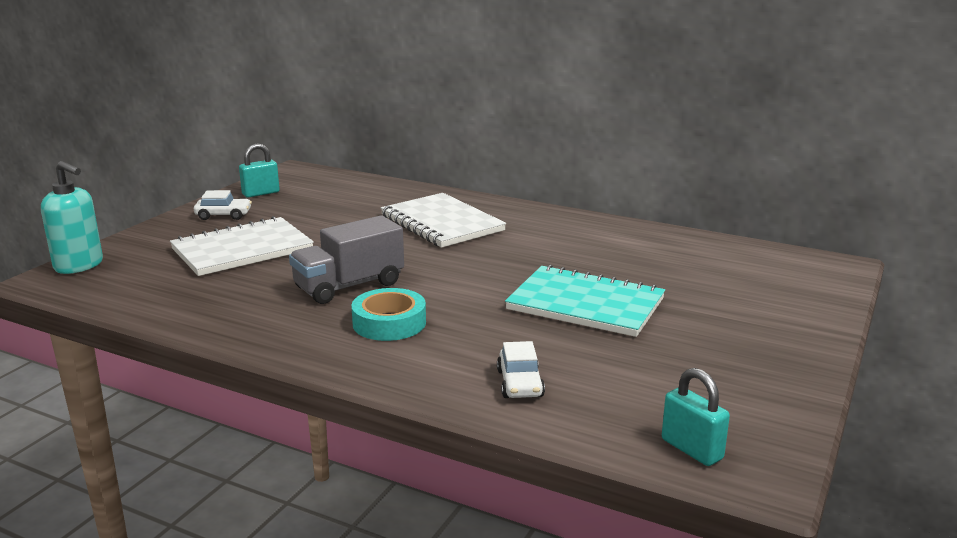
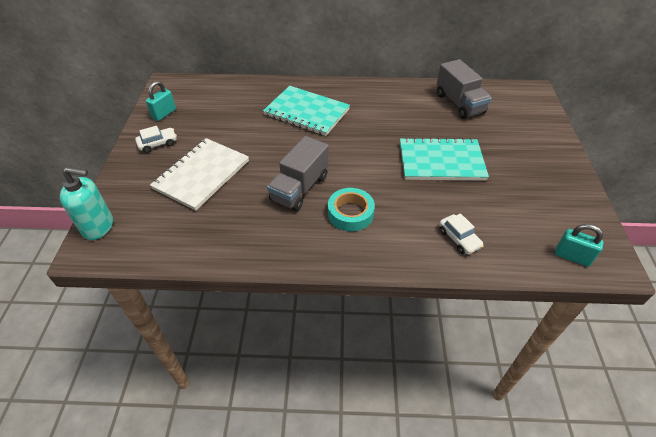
camera: 25 degrees left, 25 degrees up
(442, 223) = (306, 112): white notebook -> turquoise notebook
(686, 255) = (459, 103): none -> grey truck

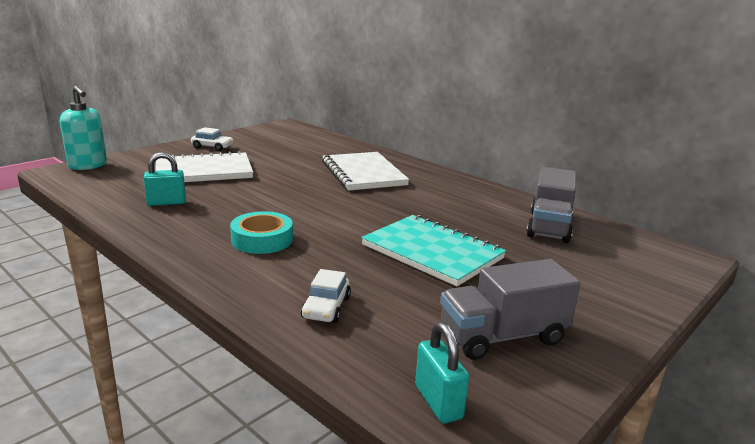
camera: 40 degrees right, 25 degrees down
(164, 114) = (251, 136): turquoise padlock -> turquoise padlock (166, 203)
(300, 188) = (256, 207): grey truck -> grey truck (502, 336)
(306, 112) = (363, 173): turquoise notebook -> white notebook

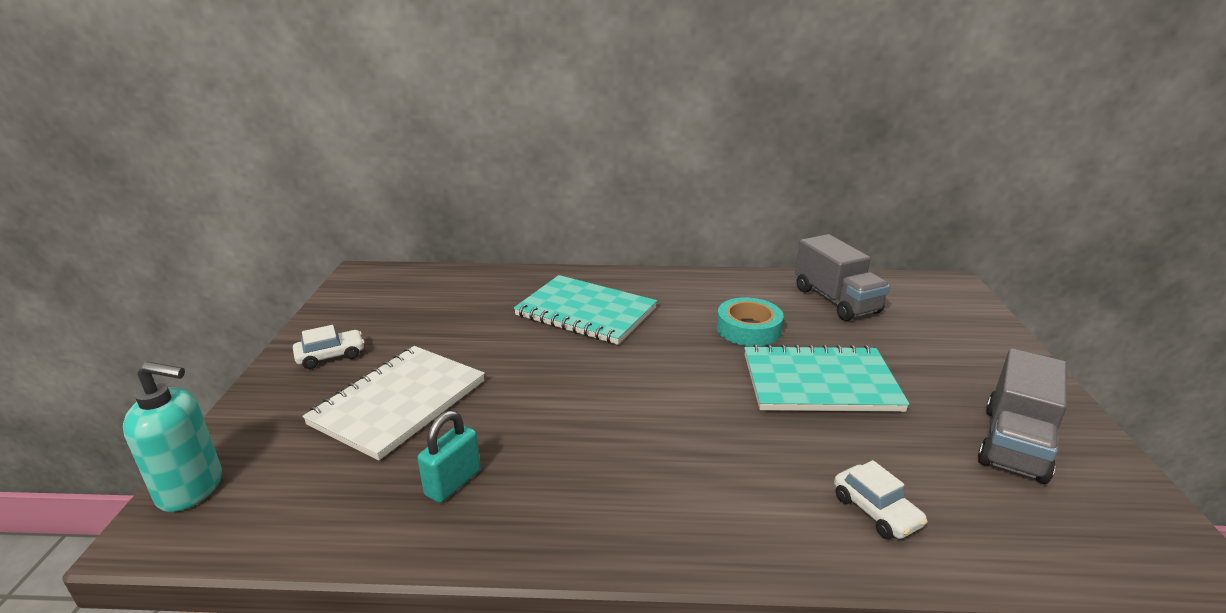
camera: 40 degrees left, 5 degrees up
(262, 239) = (665, 466): turquoise tape -> turquoise tape (748, 329)
(363, 173) = (586, 312): white notebook -> turquoise notebook
(438, 402) = (1104, 545): turquoise padlock -> none

